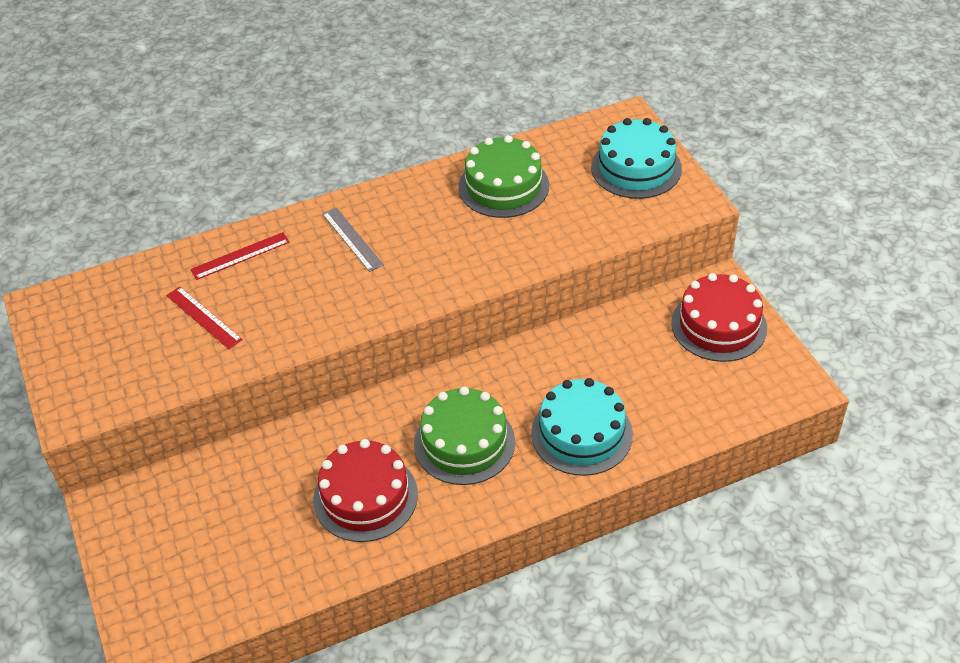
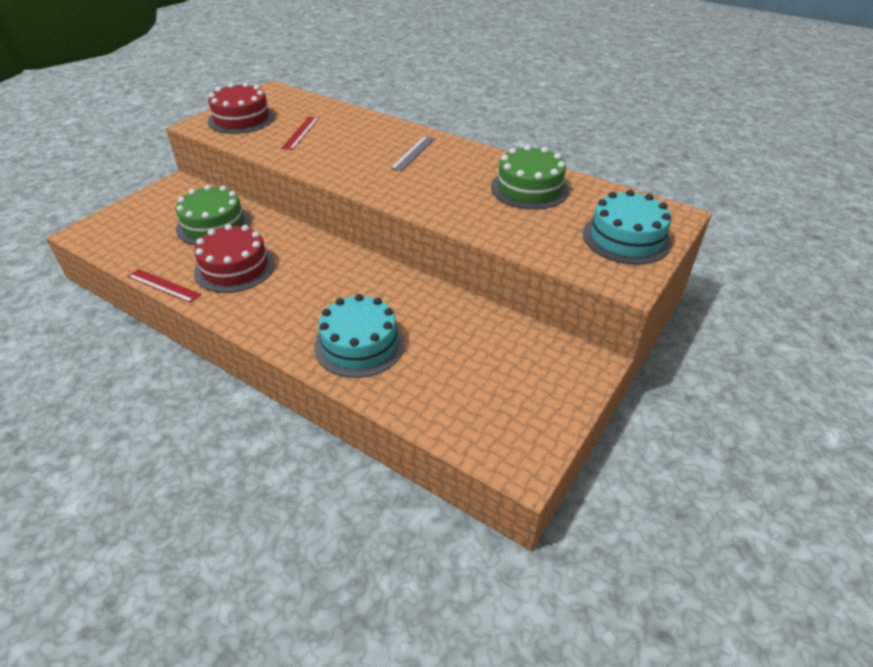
camera: 55 degrees right, 5 degrees down
(240, 256) = (361, 125): red ruler -> red ruler (163, 285)
(464, 443) = (310, 290): green cake -> green cake (213, 225)
(719, 325) = (545, 380): red cake -> red cake (241, 119)

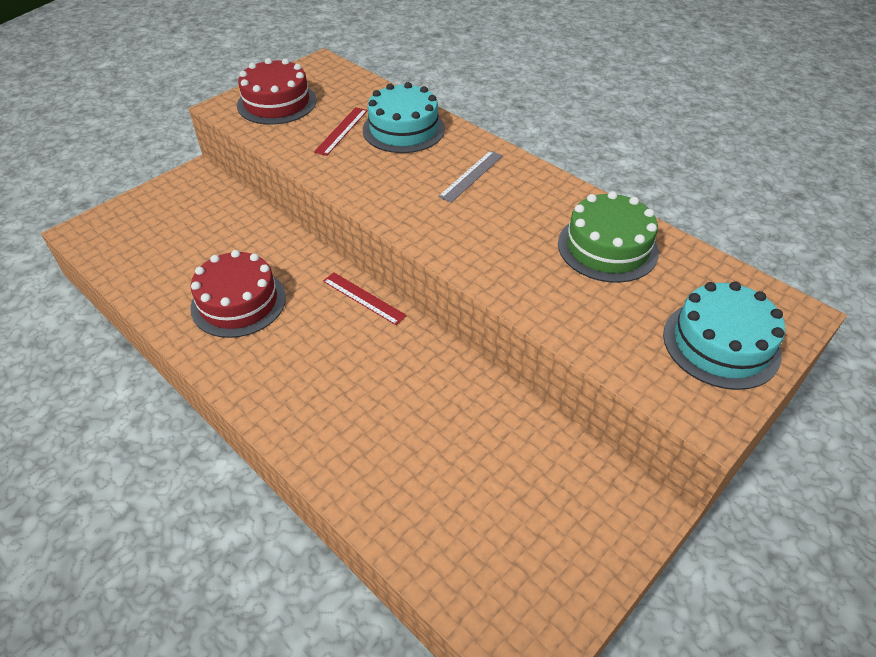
camera: 10 degrees right, 5 degrees up
(163, 285) = (154, 317): red ruler -> red ruler (363, 298)
(213, 225) = (226, 237): green cake -> none
(359, 344) = (362, 435): turquoise cake -> turquoise cake (403, 129)

